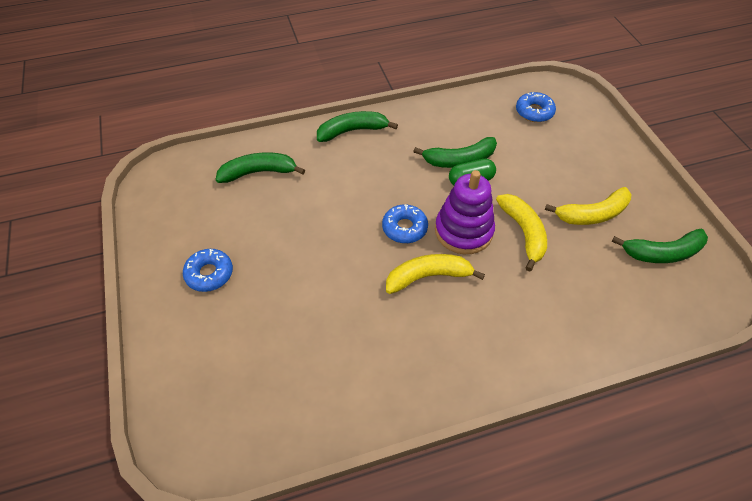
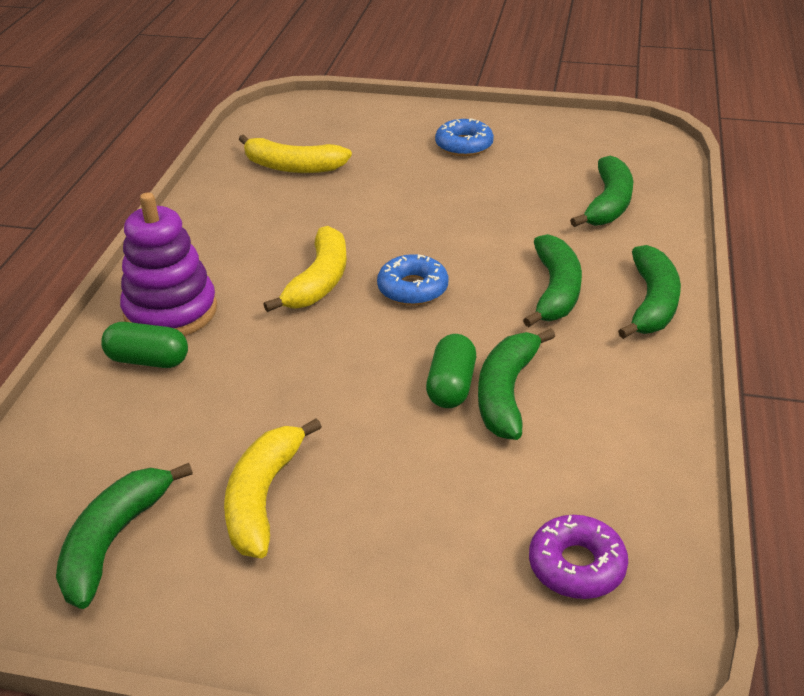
camera: 120 degrees right, 15 degrees down
(366, 168) = (555, 291): none -> green banana
(463, 231) = (361, 338): purple stacking toy -> purple stacking toy (171, 311)
(523, 233) = (303, 396): yellow banana -> yellow banana (292, 167)
(534, 112) = (576, 565): blue donut -> purple donut
(559, 321) = (148, 360): none -> green capsule

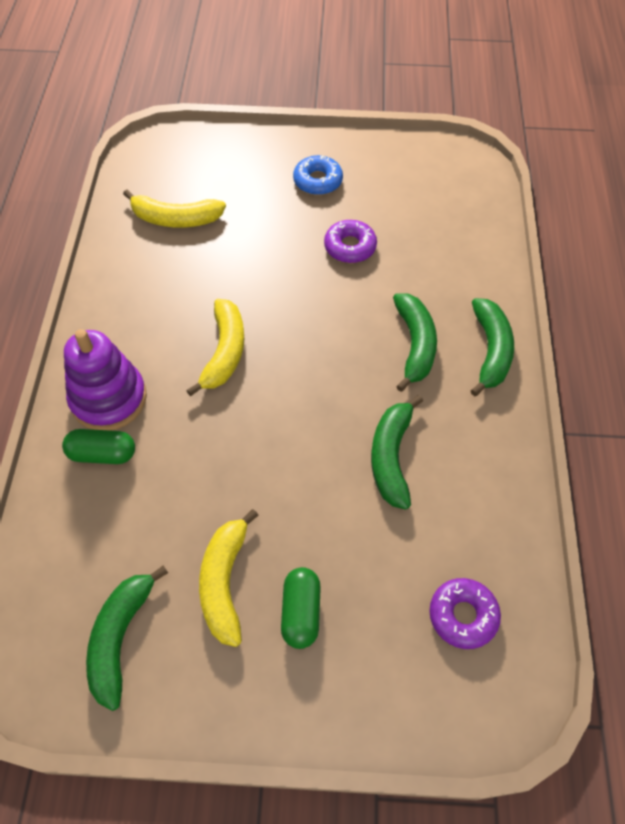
camera: 10 degrees left, 20 degrees up
(412, 288) = (301, 353): blue donut -> none
(451, 386) = (348, 455): green capsule -> green capsule (301, 612)
(491, 201) = (350, 247): none -> purple donut
(608, 204) = (445, 242): green banana -> none

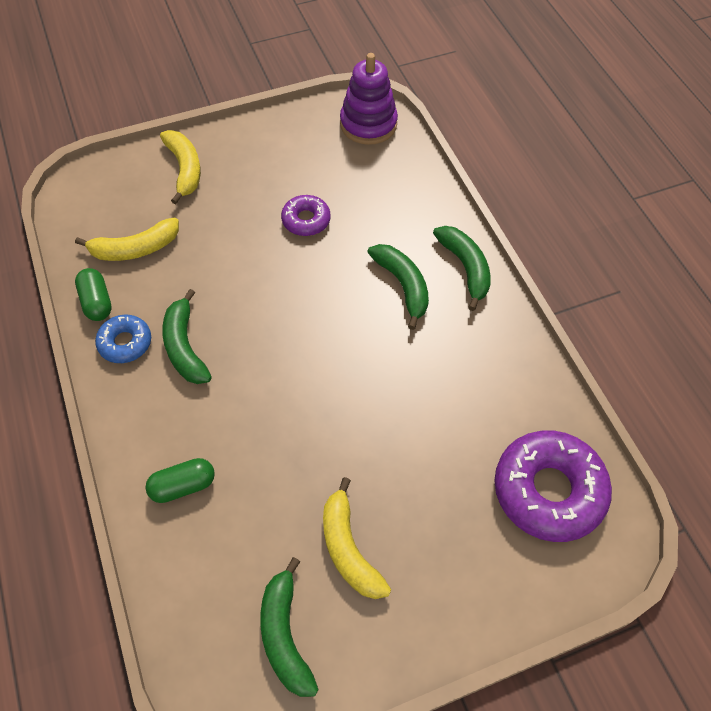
camera: 25 degrees left, 0 degrees up
(108, 398) = (161, 435): purple stacking toy -> purple stacking toy (368, 124)
(224, 352) = (245, 353): yellow banana -> yellow banana (185, 169)
(301, 612) = (423, 545): green capsule -> green capsule (97, 302)
(318, 181) = (247, 170): blue donut -> blue donut (125, 343)
(391, 457) = (430, 387): green banana -> green banana (184, 347)
(463, 615) = (548, 490): purple donut -> purple donut, size x1.89

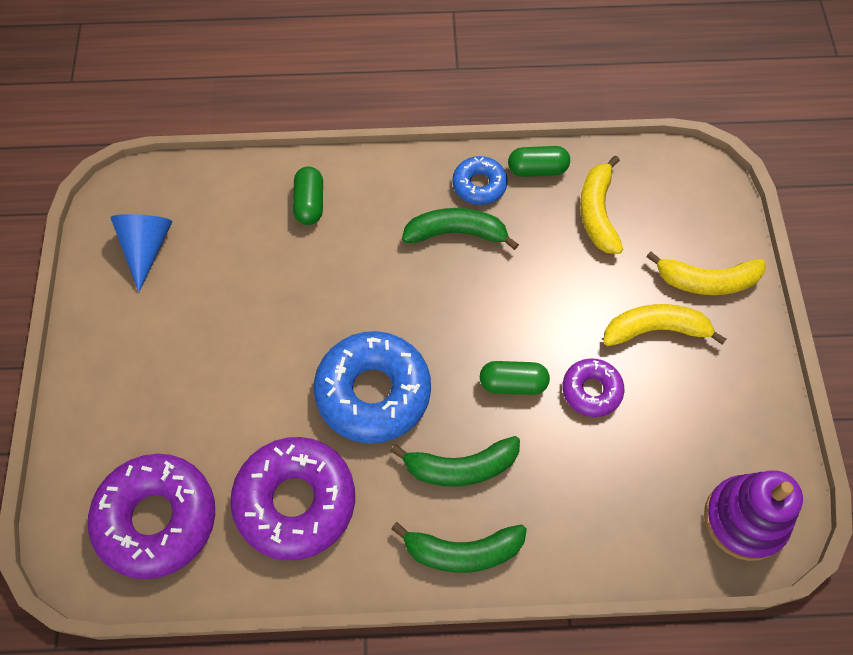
camera: 110 degrees right, 5 degrees up
(285, 635) = (146, 248): green banana -> blue cone
(319, 270) = (513, 383): none -> green capsule
(348, 548) = (191, 316): yellow banana -> yellow banana (656, 329)
(365, 364) = (373, 392): none -> blue donut
(482, 389) = (295, 502): none -> purple donut

